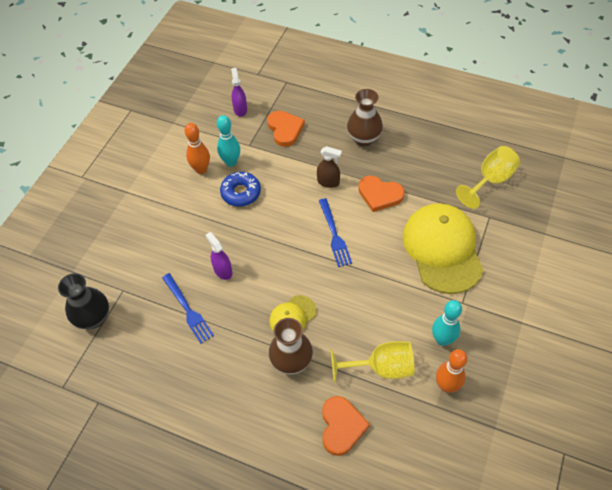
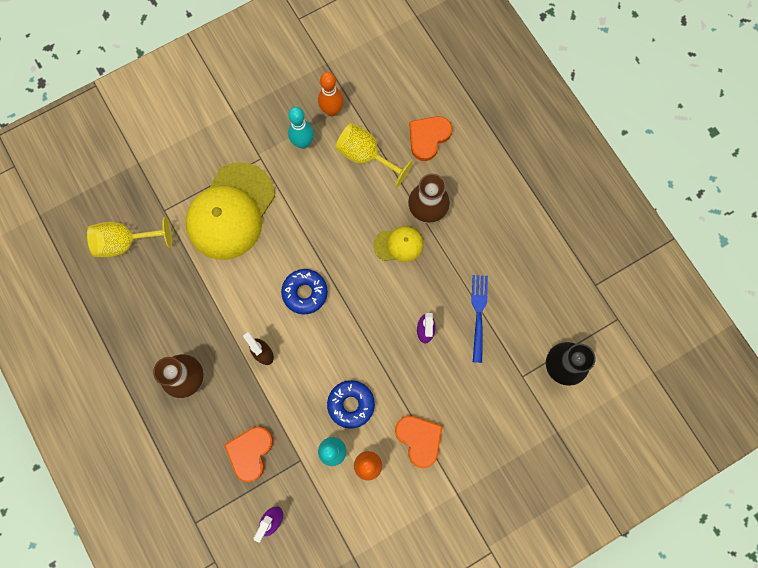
camera: 145 degrees left, 20 degrees up
(334, 235) = (305, 293): blue fork -> blue donut
(379, 195) = (231, 303): orange heart -> orange heart (419, 439)

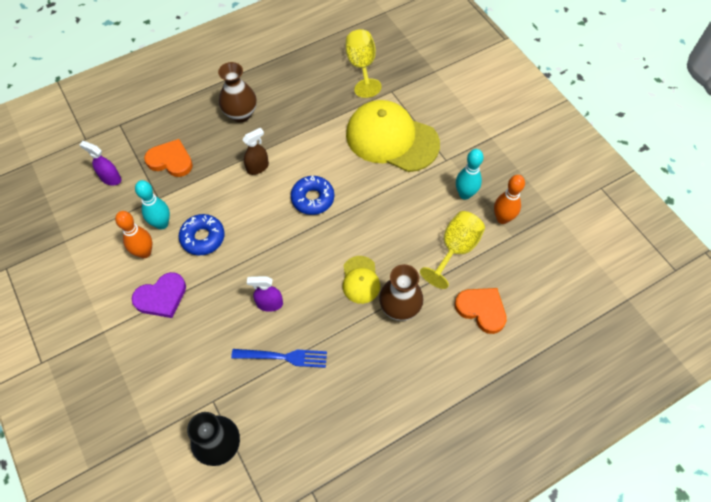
camera: 90 degrees right, 15 degrees down
(419, 439) = (161, 297): orange heart -> purple heart

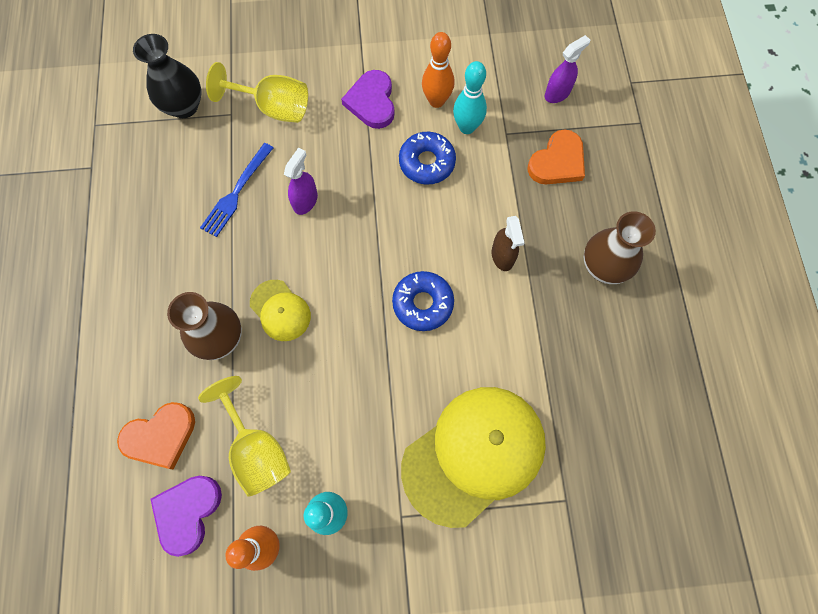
camera: 115 degrees right, 10 degrees up
(360, 280) = (280, 310): yellow cap -> yellow cap turned 150 degrees counterclockwise
(361, 67) = (633, 476): yellow goblet -> yellow goblet (273, 108)
(513, 269) = (187, 512): none -> purple heart

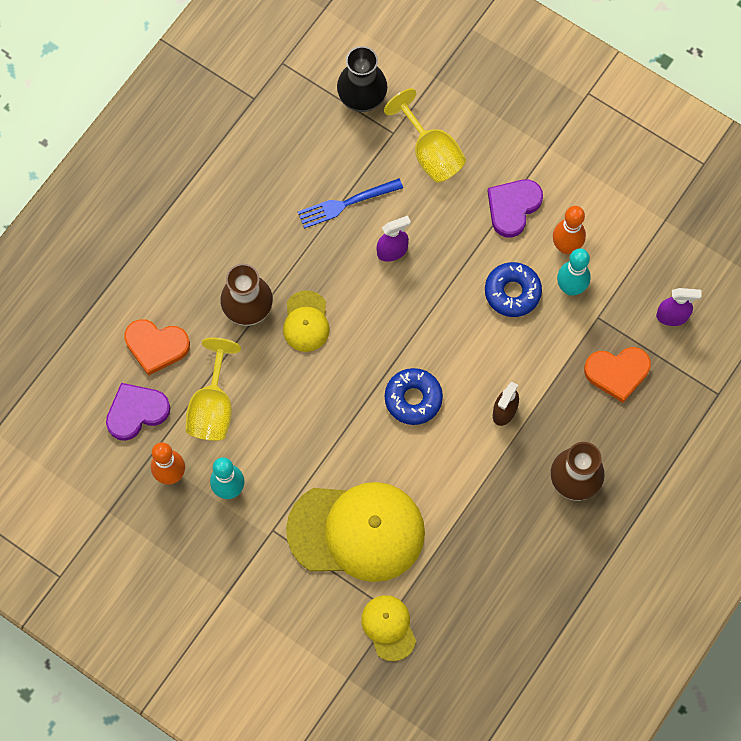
camera: 40 degrees right, 0 degrees up
(574, 517) = (388, 627): none -> yellow cap

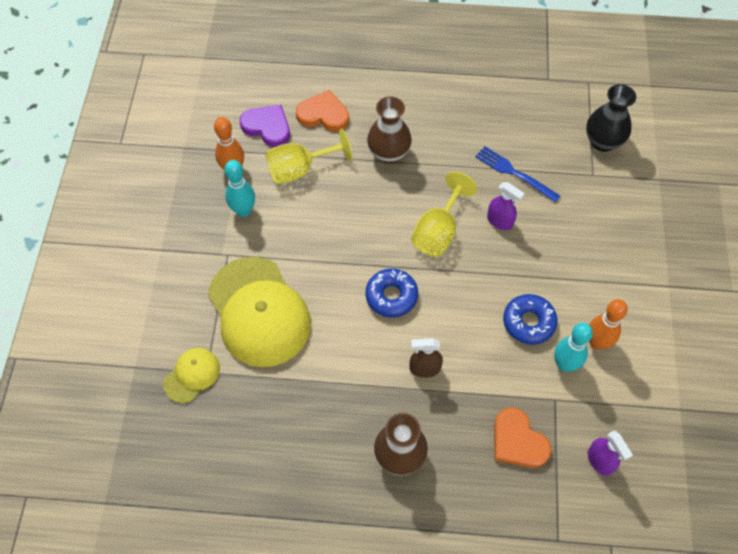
camera: 60 degrees right, 10 degrees down
(156, 346) = (323, 114): orange heart -> orange heart turned 120 degrees clockwise
(306, 322) = (404, 194): yellow cap -> none
(430, 153) = (597, 207): yellow goblet -> yellow goblet (438, 231)
(513, 207) = (599, 286): purple heart -> none

